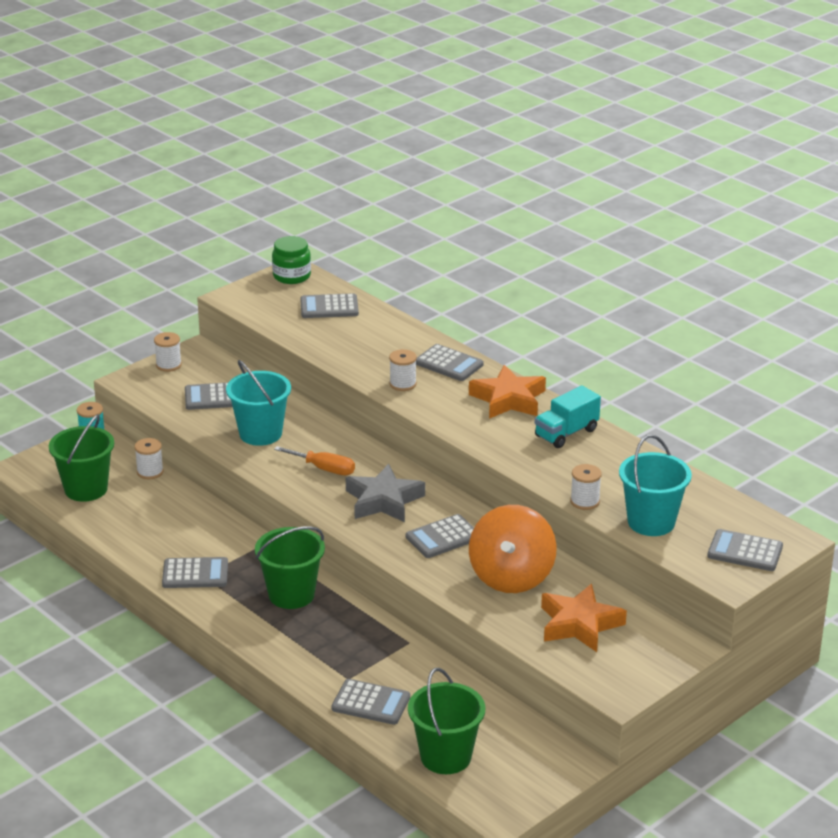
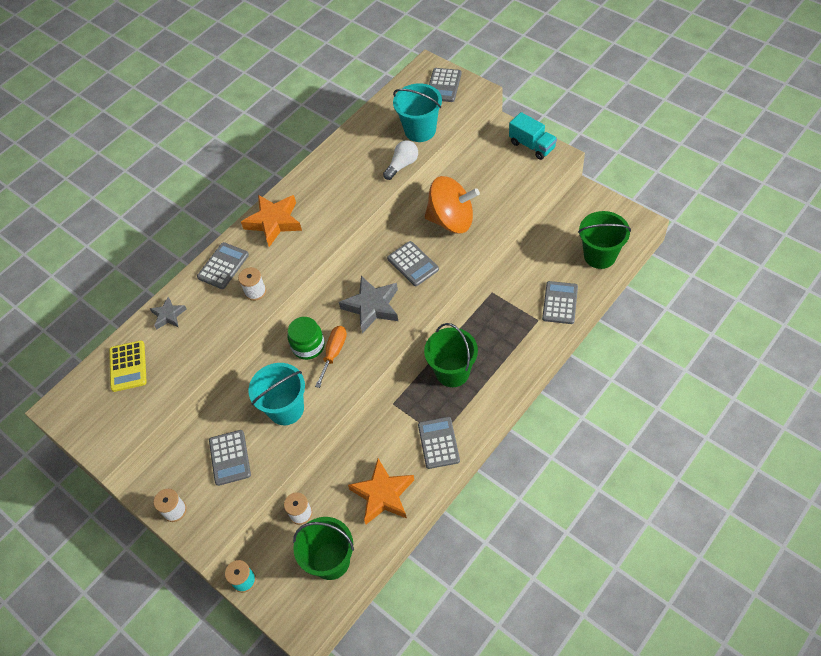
camera: 90 degrees left, 25 degrees up
(291, 276) = (68, 408): green jar -> green jar (308, 346)
(329, 307) = (128, 366): grey calculator -> yellow calculator
(388, 330) = (168, 315): none -> grey star
(566, 433) = (318, 184): turquoise truck -> turquoise truck (532, 145)
(579, 624) = (495, 180): orange star -> orange star (383, 494)
(585, 501) = (402, 165): white spool -> white light bulb

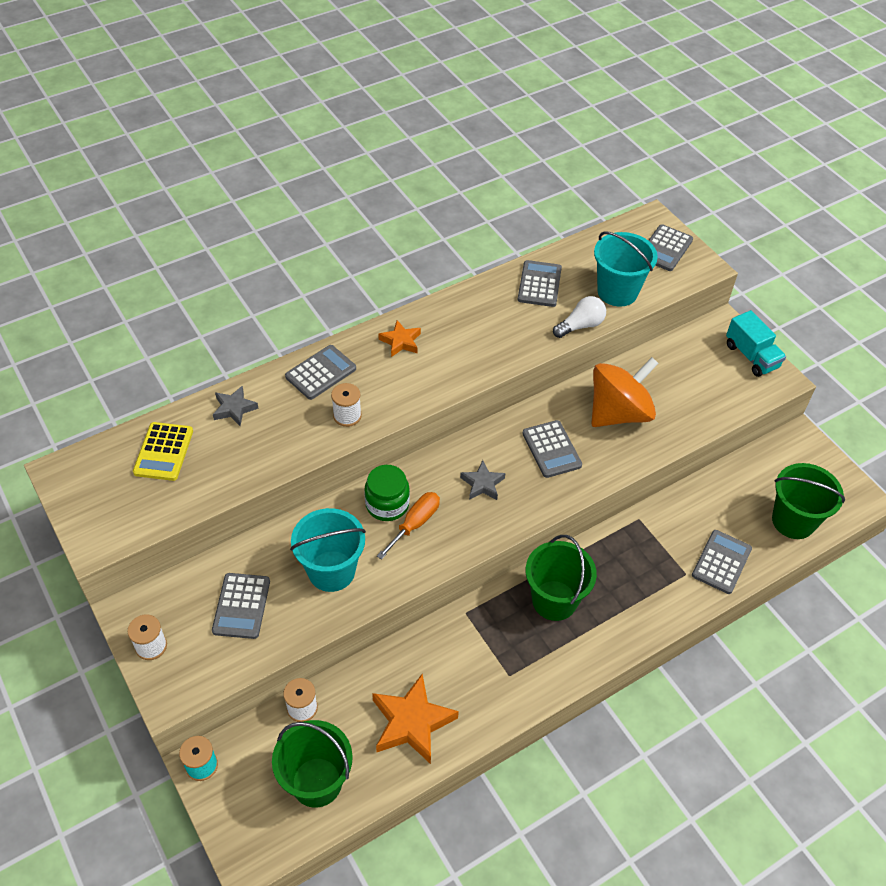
camera: 10 degrees right, 5 degrees down
(274, 222) = (401, 341): orange star -> orange star, size x0.56
(372, 307) = (482, 484): grey star -> grey star, size x0.56
(438, 443) = (505, 683): grey calculator -> grey calculator (539, 284)
(451, 220) = (618, 413): orange spinning top -> orange spinning top turned 60 degrees counterclockwise

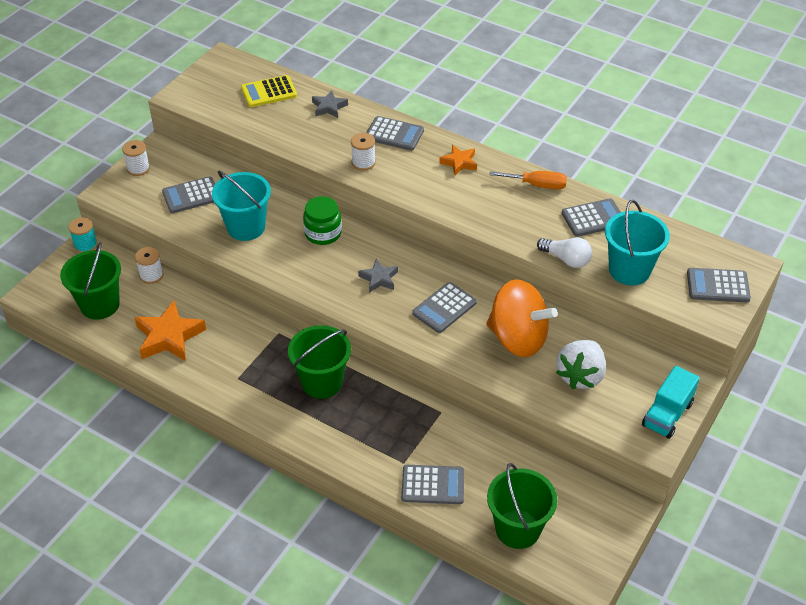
camera: 65 degrees right, 5 degrees down
(415, 524) = (315, 255): orange screwdriver -> orange screwdriver (537, 185)
(684, 390) = (580, 376): none -> white strawberry

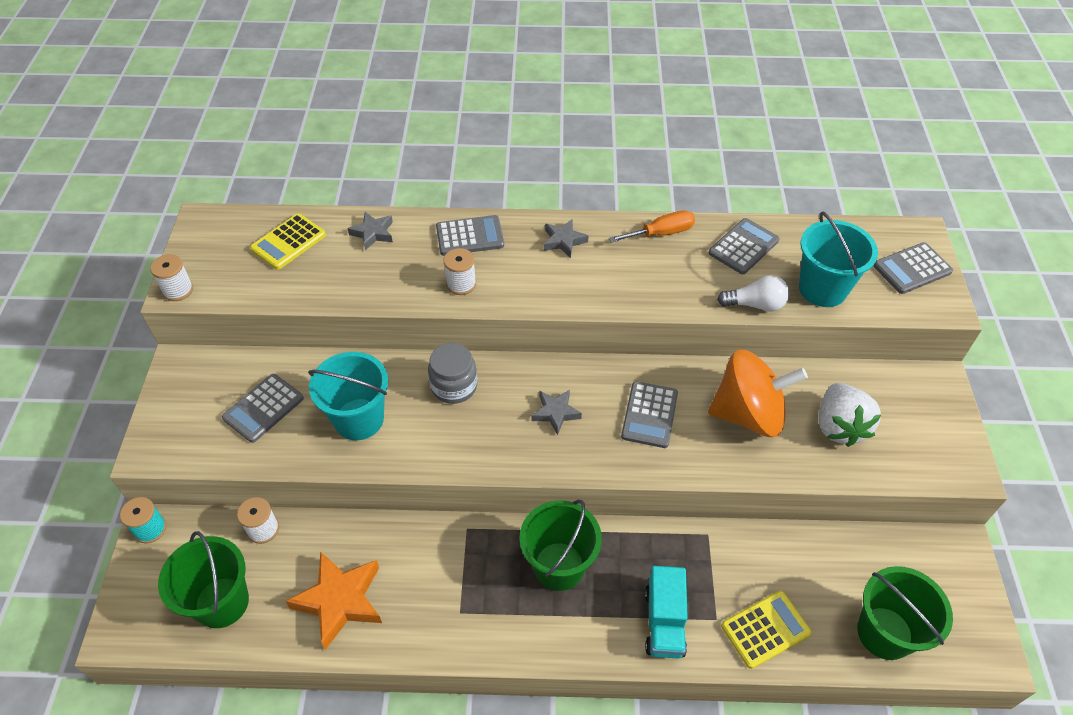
camera: 30 degrees left, 5 degrees up
(138, 168) = (170, 402): white spool -> white spool (178, 290)
(323, 233) = (454, 386): green jar -> grey jar
(433, 485) = (765, 629): grey calculator -> yellow calculator
(459, 163) = (564, 241): orange star -> grey star
(667, 414) = (948, 428): turquoise truck -> turquoise truck (664, 622)

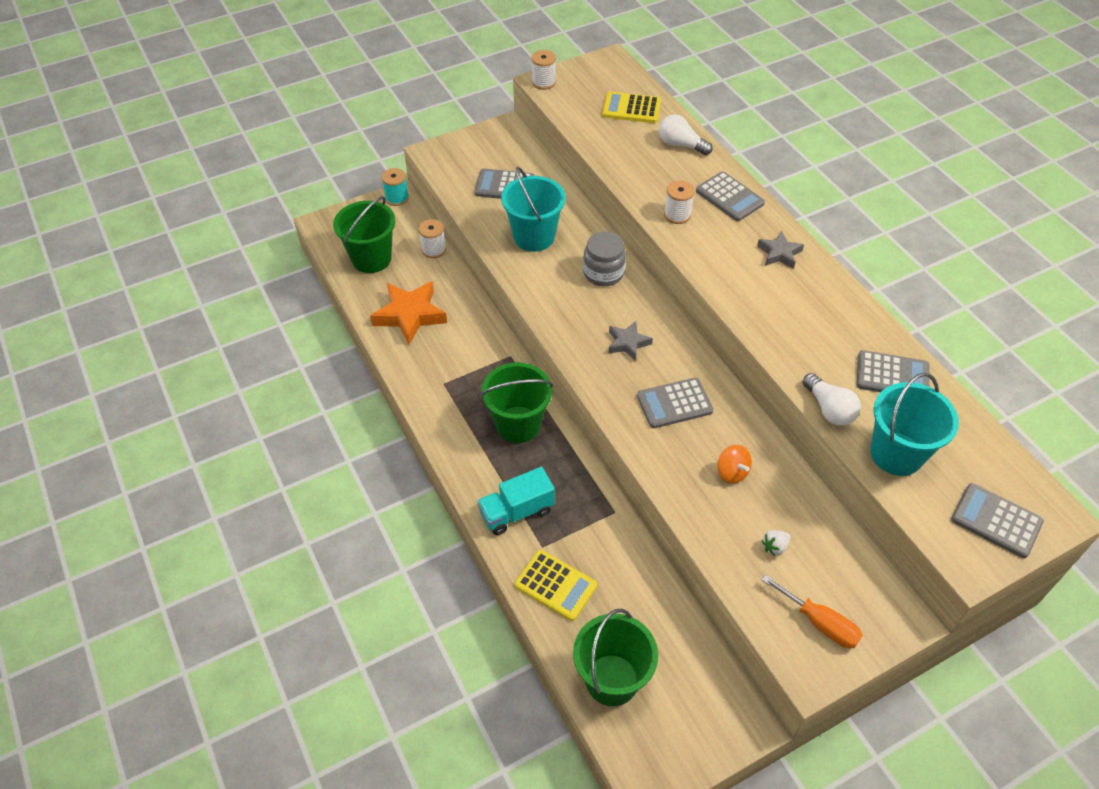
camera: 60 degrees right, 0 degrees up
(373, 233) = (681, 145): grey star -> white light bulb
(661, 233) = (851, 312): orange screwdriver -> orange screwdriver (820, 623)
(748, 414) = (732, 472): orange spinning top -> orange spinning top, size x0.43
(839, 426) = (774, 547): white strawberry -> white strawberry, size x0.42

